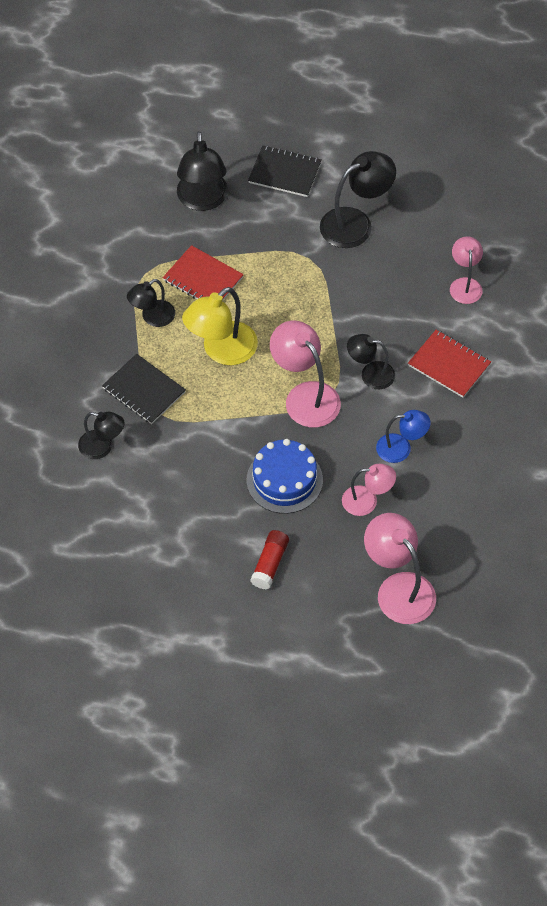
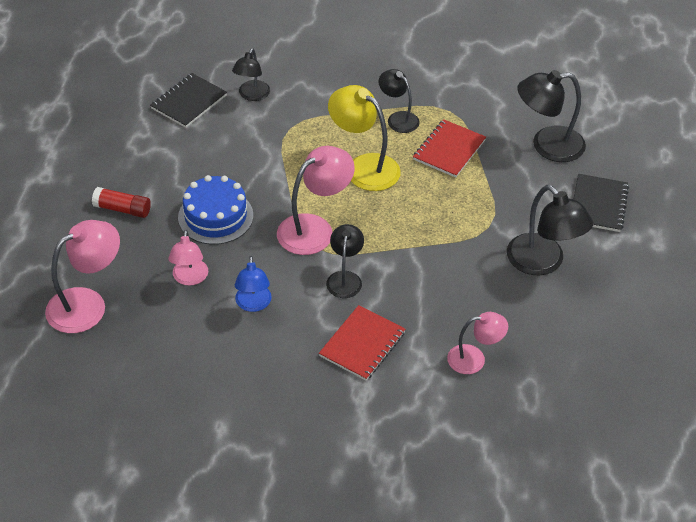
camera: 85 degrees right, 10 degrees down
(144, 390) = (314, 117): black notebook -> black notebook (189, 102)

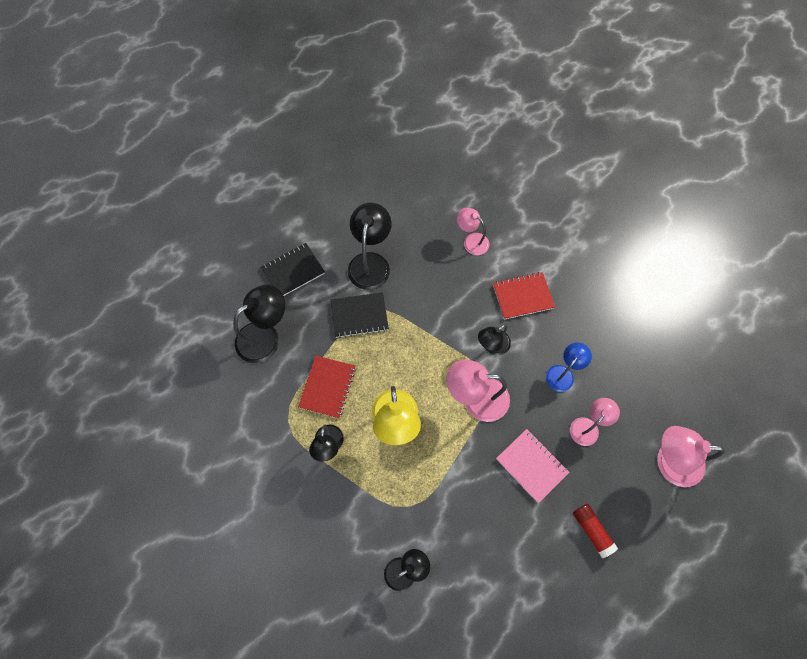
camera: 135 degrees left, 20 degrees up
(189, 102) = (459, 609): black notebook -> black notebook (359, 315)
(215, 216) = (531, 465): blue cake -> pink notebook
(449, 150) = (327, 387): red notebook -> red notebook turned 60 degrees counterclockwise
(547, 145) = (265, 336): black lamp -> black lamp turned 75 degrees counterclockwise

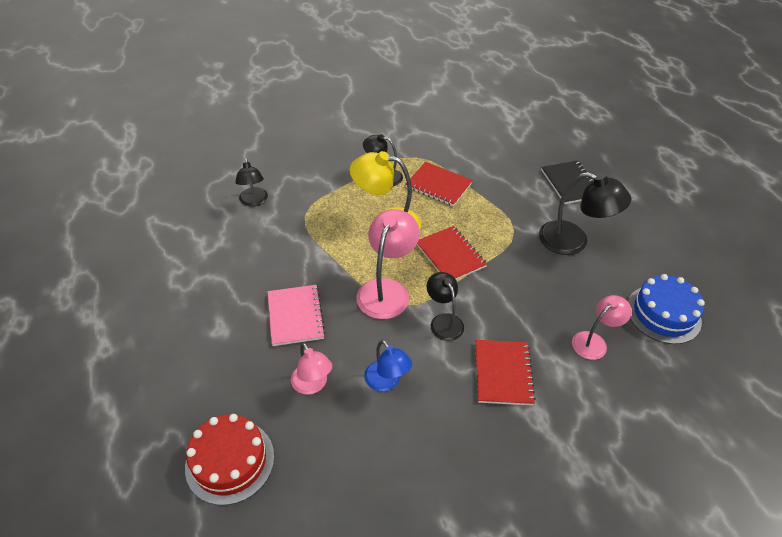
camera: 105 degrees right, 20 degrees down
(265, 336) = (502, 156): black lamp -> none
(359, 315) = (509, 220): black notebook -> none
(419, 356) = (450, 255): none -> red notebook
(428, 198) = (663, 314): none -> blue cake
(531, 465) = (295, 316): pink notebook -> pink notebook turned 75 degrees counterclockwise
(591, 530) = (204, 347): red glue stick -> none
(669, 461) = (230, 461): pink lamp -> red cake

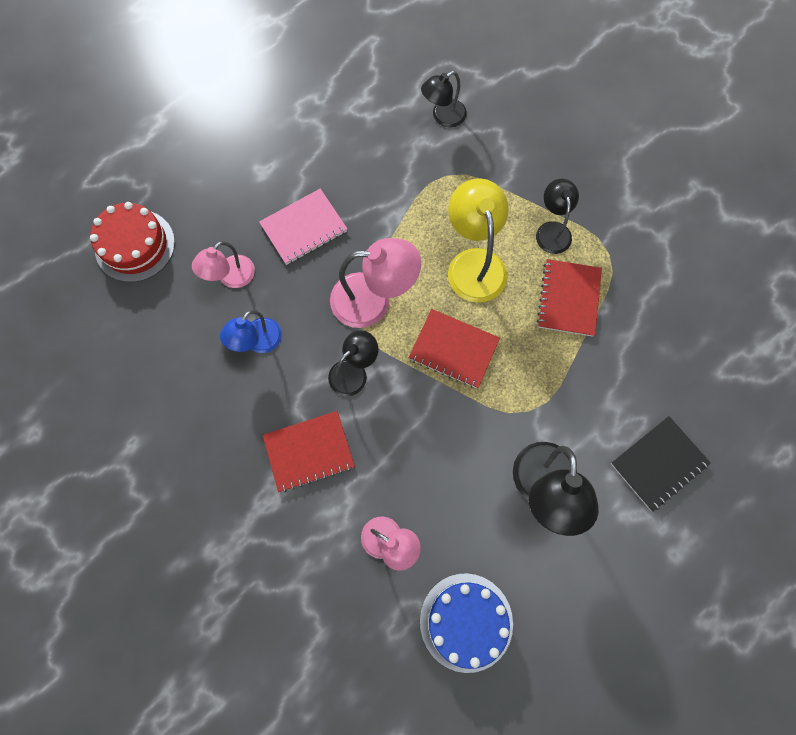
camera: 70 degrees right, 25 degrees up
(450, 255) = (453, 349): red notebook -> red notebook turned 75 degrees clockwise

